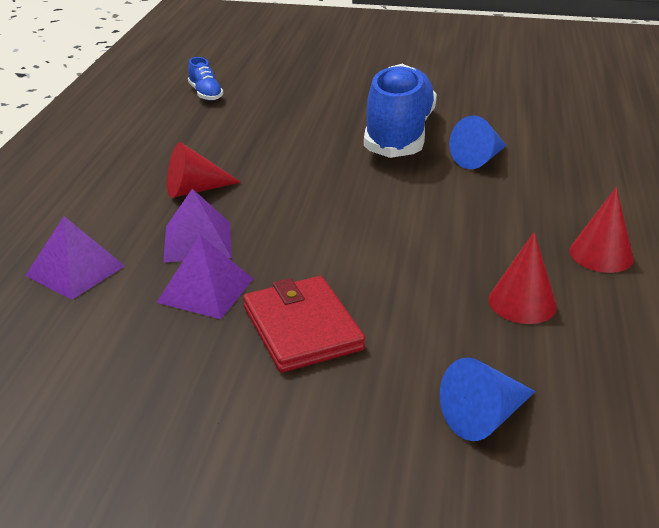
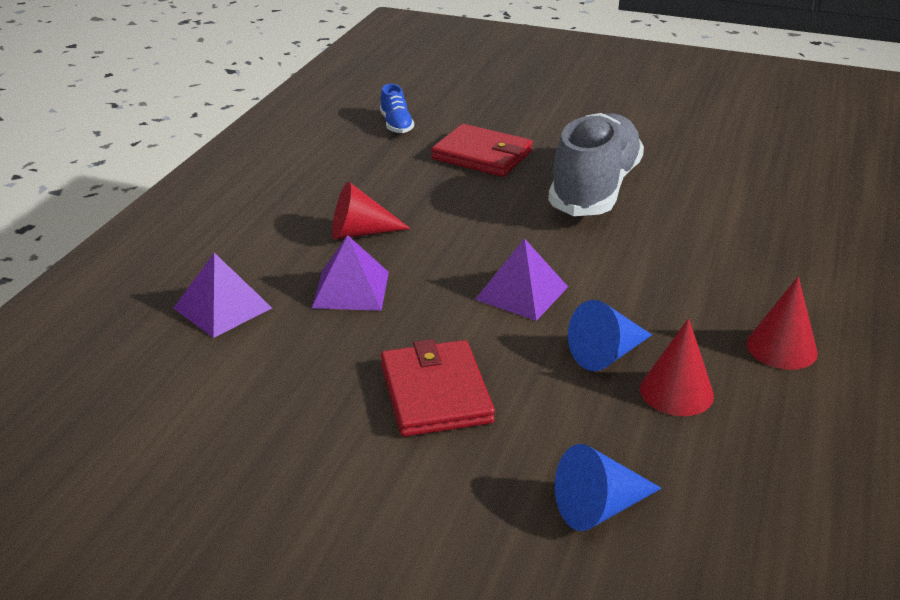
camera: 10 degrees right, 0 degrees up
(206, 290) = (347, 342): purple pyramid -> purple pyramid (522, 293)
(291, 114) = (482, 155): none -> red wallet
(399, 134) = (595, 189): blue shoe -> grey shoe
(479, 159) = (676, 225): blue cone -> blue cone (607, 354)

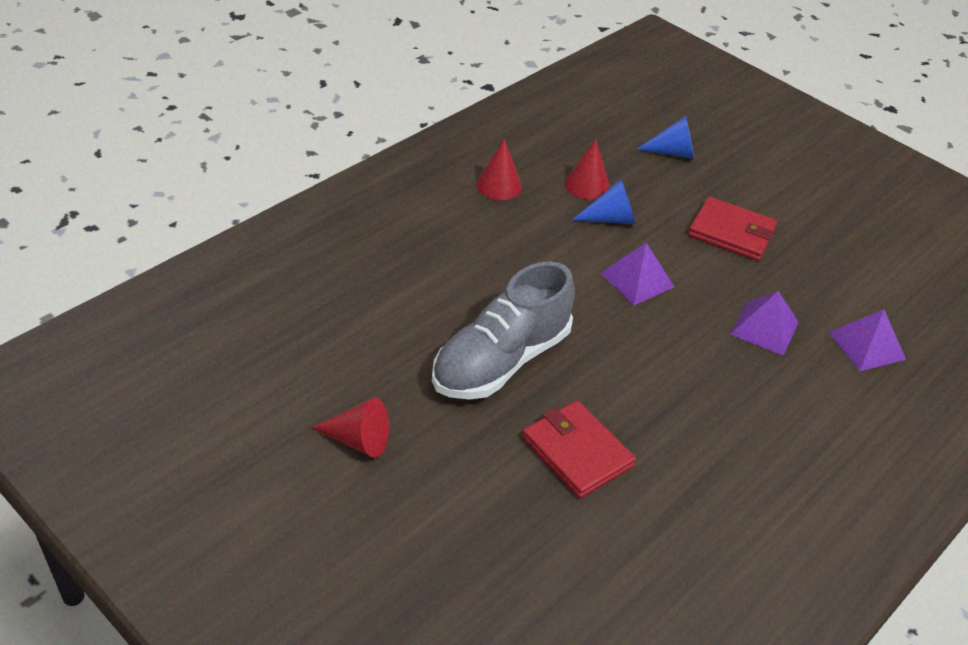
camera: 160 degrees left, 10 degrees up
(360, 232) = (740, 385): red cone -> red cone (358, 440)
(396, 125) = (646, 552): blue shoe -> none
(435, 393) = (731, 232): red wallet -> red wallet turned 75 degrees counterclockwise

